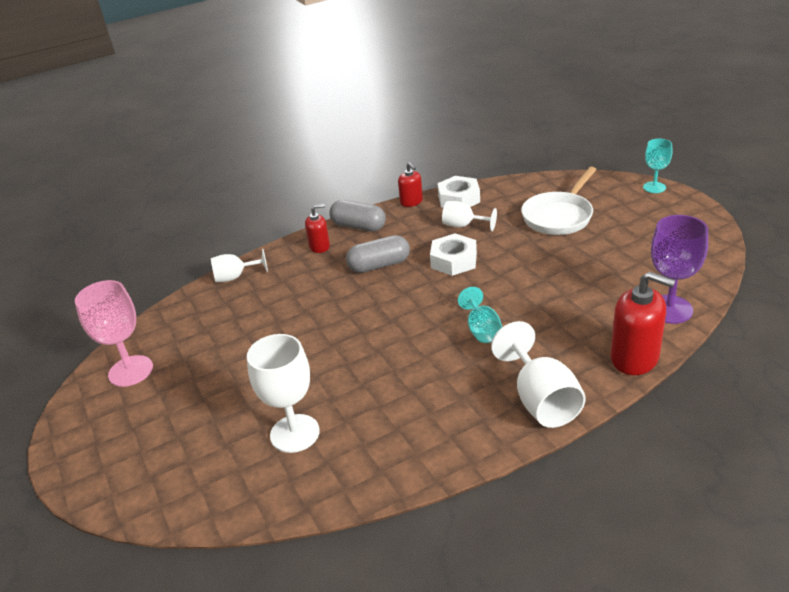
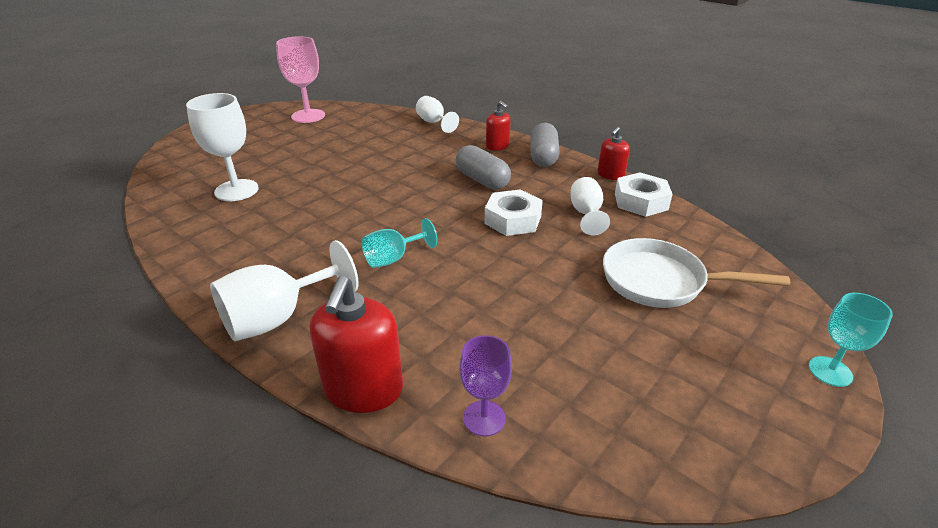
camera: 65 degrees right, 0 degrees up
(669, 309) = (484, 418): purple goblet -> purple goblet, size x0.62

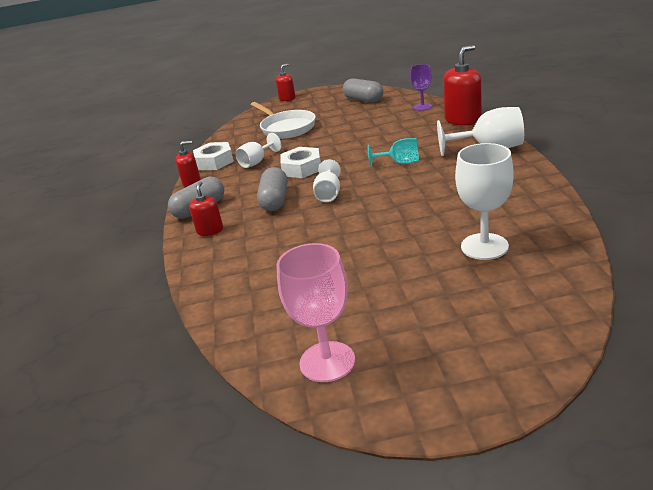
camera: 135 degrees left, 5 degrees down
(434, 123) = (209, 284): white goblet -> white goblet (328, 194)
(649, 413) = (363, 100): none -> grey capsule
(830, 371) = (287, 98): turquoise goblet -> red soap dispenser

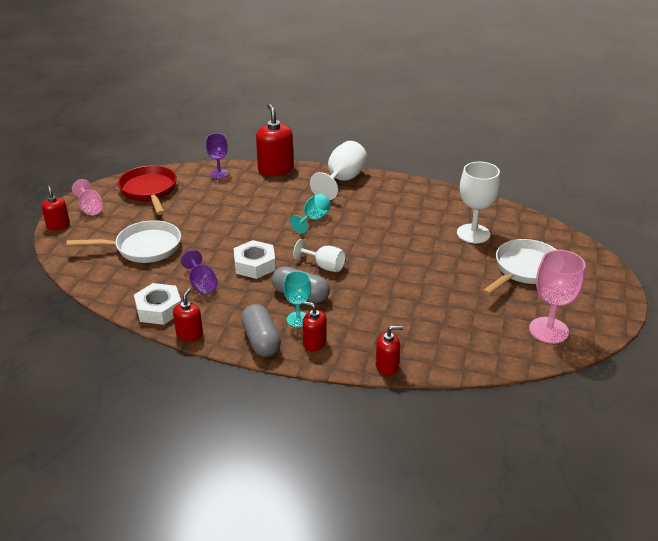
camera: 70 degrees left, 5 degrees up
(196, 275) = (387, 366): none -> red soap dispenser
(238, 212) = (298, 319): none -> turquoise goblet
(257, 162) = (201, 284): white goblet -> purple goblet
(318, 96) = (90, 208): none -> pink goblet
(363, 100) = (149, 191): grey capsule -> red pan
(446, 305) = (524, 270): none -> white pan

